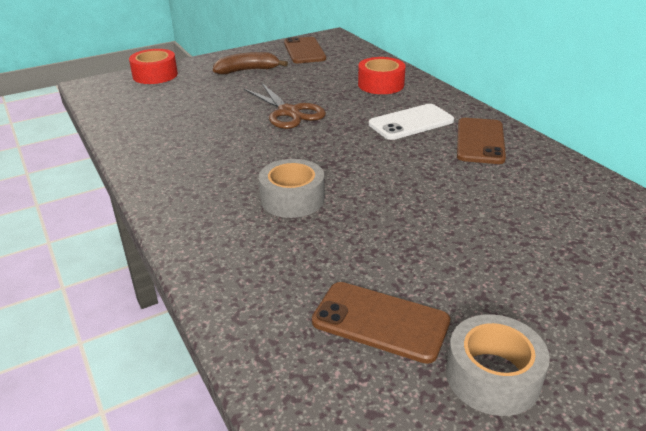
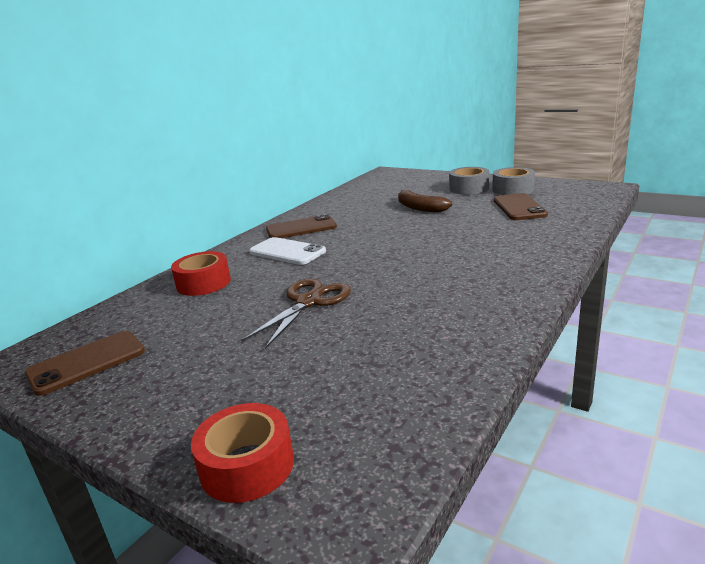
camera: 115 degrees left, 10 degrees down
(247, 70) = (188, 377): brown banana -> brown banana (420, 208)
(292, 199) = (453, 252): grey tape -> grey tape (469, 188)

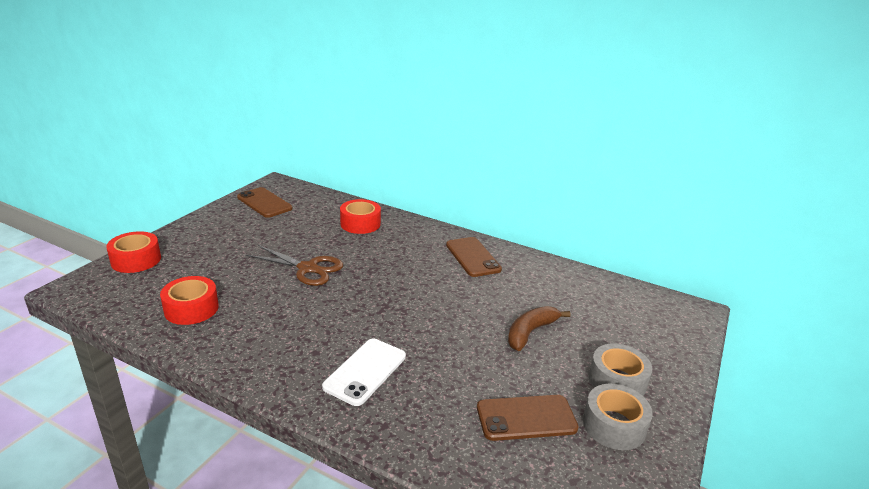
camera: 80 degrees right, 5 degrees up
(287, 252) = (413, 253): white phone -> white phone (365, 371)
(404, 368) = (191, 308): none -> red tape

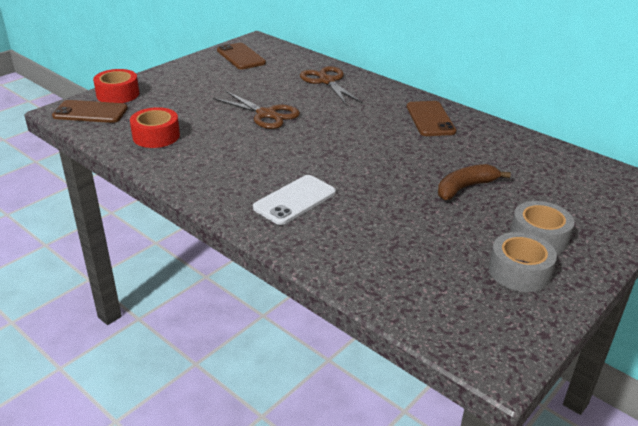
camera: 15 degrees right, 5 degrees up
(360, 224) = (327, 81): red tape -> brown scissors
(526, 418) = (433, 254): brown phone -> brown phone (90, 112)

